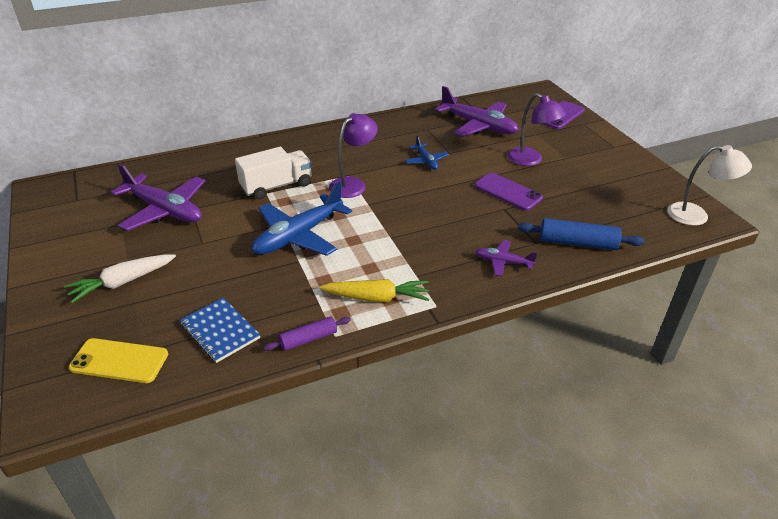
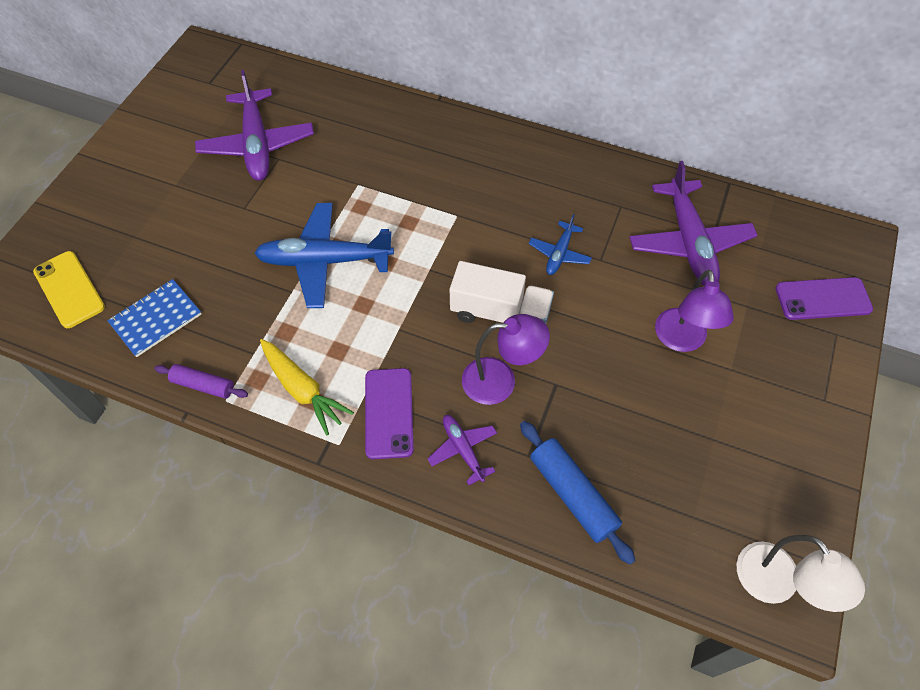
camera: 45 degrees right, 20 degrees up
(122, 282) = (147, 207): white carrot -> none
(220, 331) = (156, 319): blue notebook -> blue notebook turned 45 degrees clockwise
(276, 186) = (376, 182): white truck -> white truck (500, 313)
(353, 184) = (447, 232): purple lamp -> purple lamp (500, 380)
(508, 192) = (591, 365): purple phone -> purple phone (389, 413)

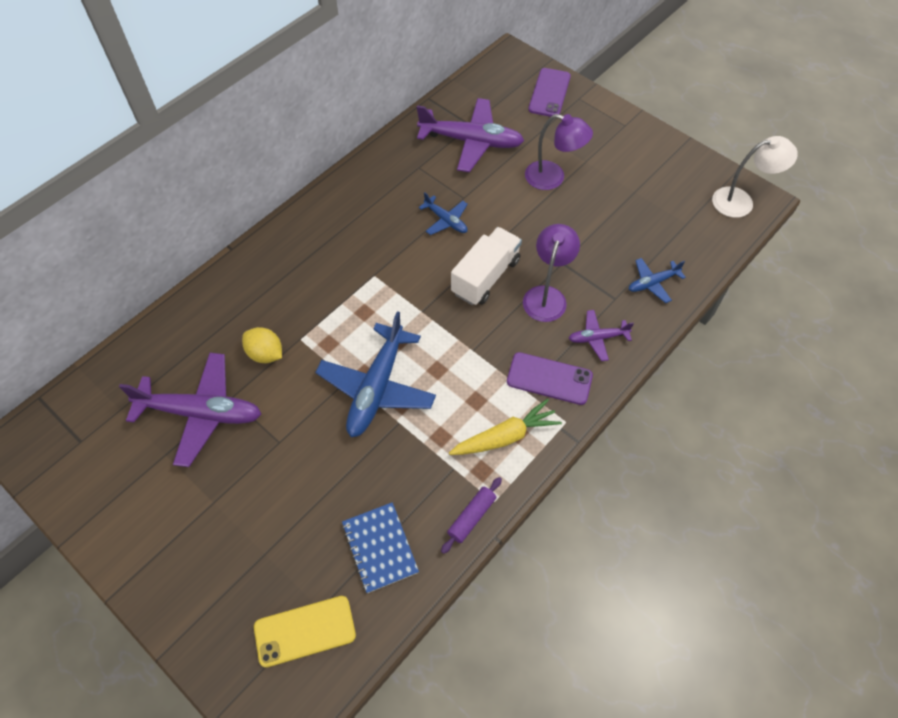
camera: 70 degrees left, 0 degrees up
(332, 165) = (265, 354): none -> yellow lemon
(572, 494) = (652, 283): blue rolling pin -> blue plane

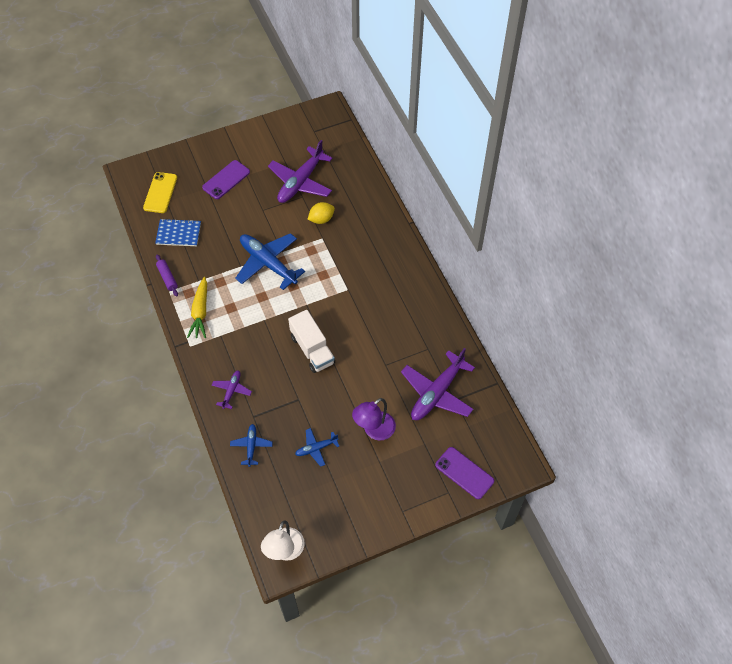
camera: 115 degrees right, 0 degrees up
(446, 220) = (370, 346): blue plane -> blue plane (316, 448)
(546, 296) = (278, 377): purple lamp -> none
(549, 378) = (221, 351): purple phone -> purple phone (226, 180)

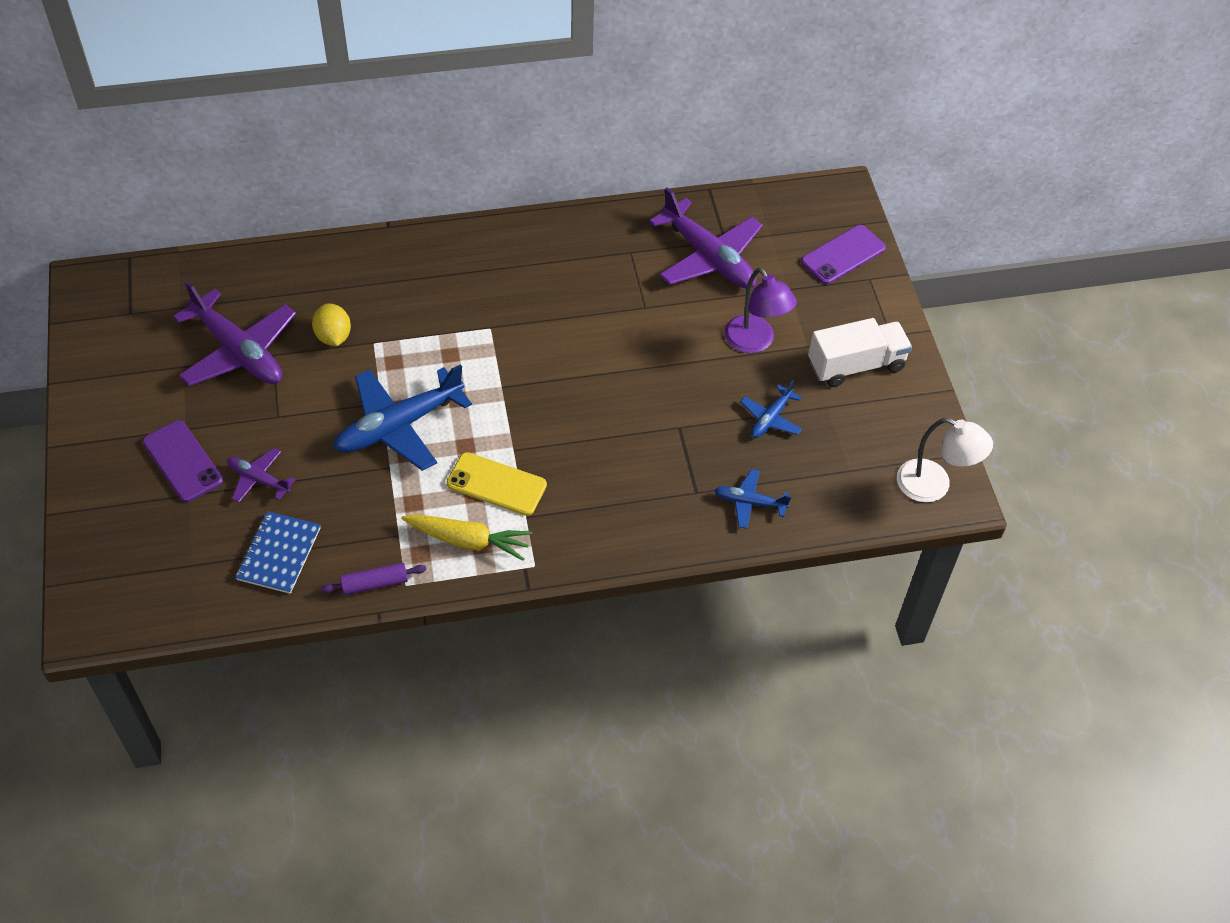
camera: 80 degrees left, 5 degrees down
(160, 193) = (165, 573): yellow phone -> yellow phone (496, 484)
(231, 391) = (640, 515): purple plane -> purple plane (258, 479)
(312, 349) = (591, 393): white truck -> white truck (856, 365)
(316, 448) = (770, 418): blue plane -> blue plane turned 45 degrees clockwise

